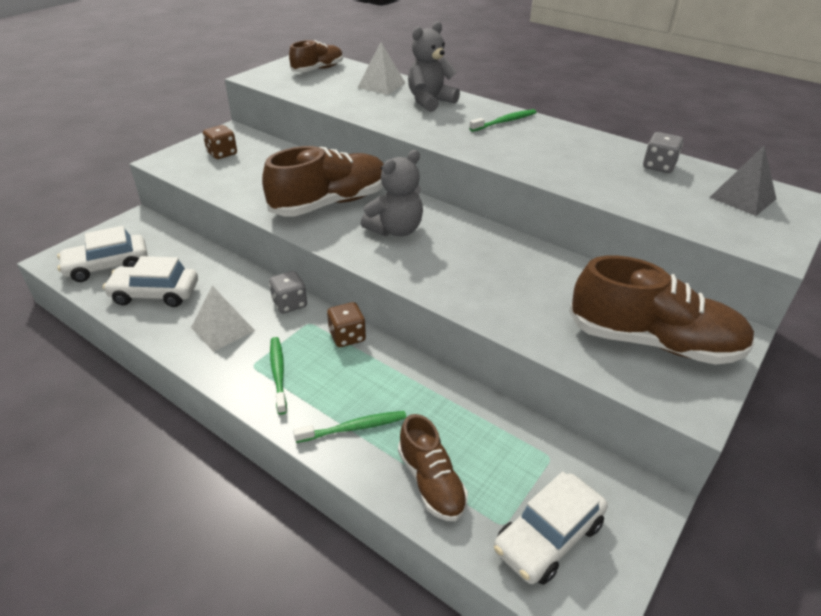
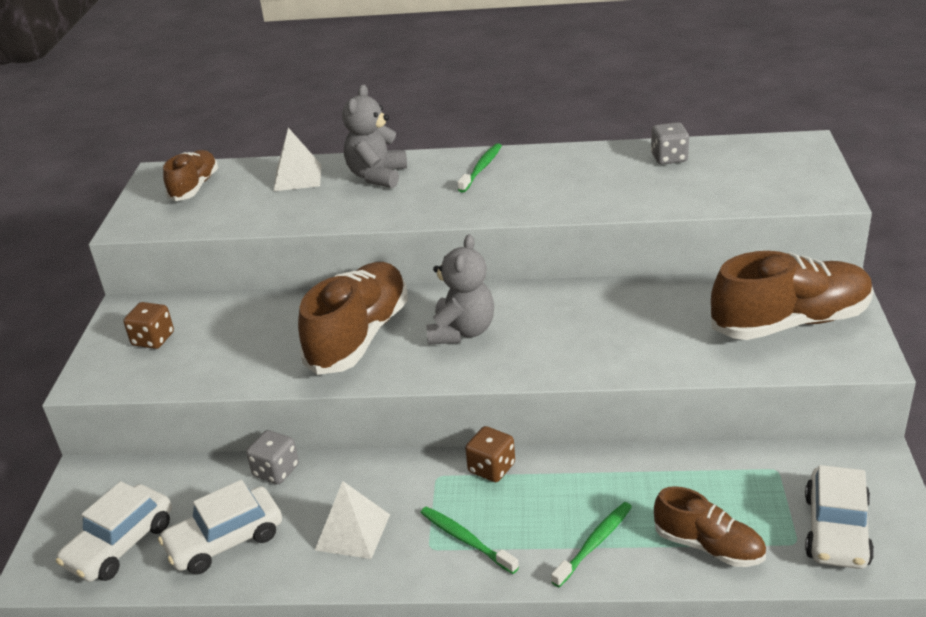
camera: 30 degrees left, 5 degrees down
(289, 304) = (394, 469): grey dice -> grey dice (276, 471)
(742, 198) = (763, 160): grey pyramid -> none

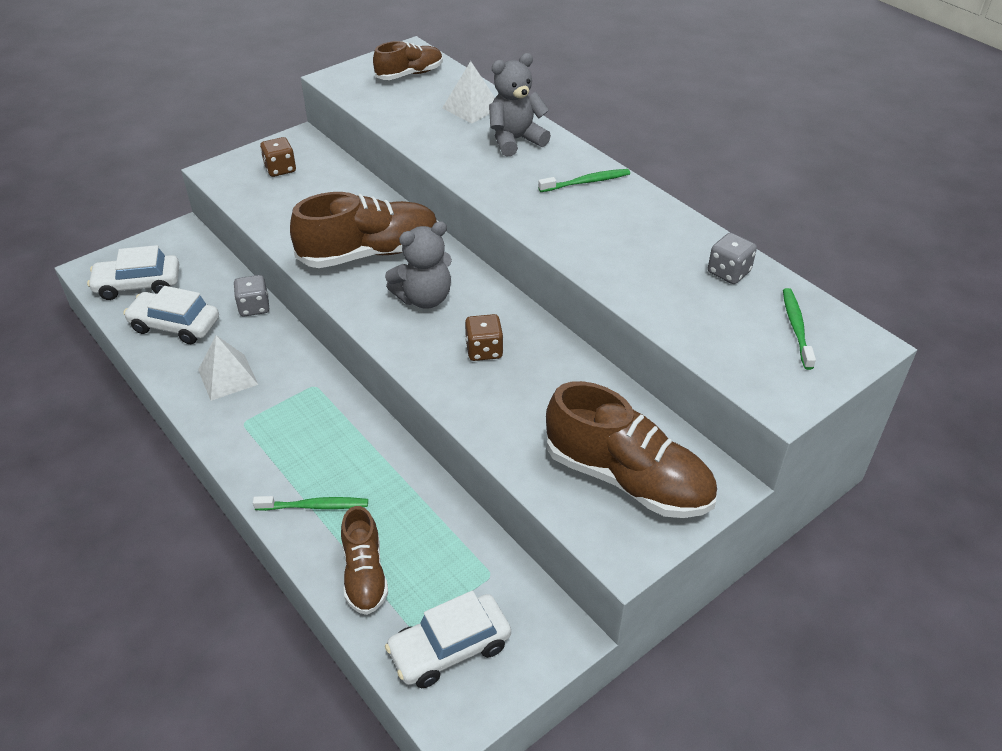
camera: 45 degrees right, 10 degrees up
(466, 540) = (264, 436): green toothbrush -> green toothbrush (796, 327)
(491, 468) = (346, 408): brown dice -> brown dice (484, 350)

